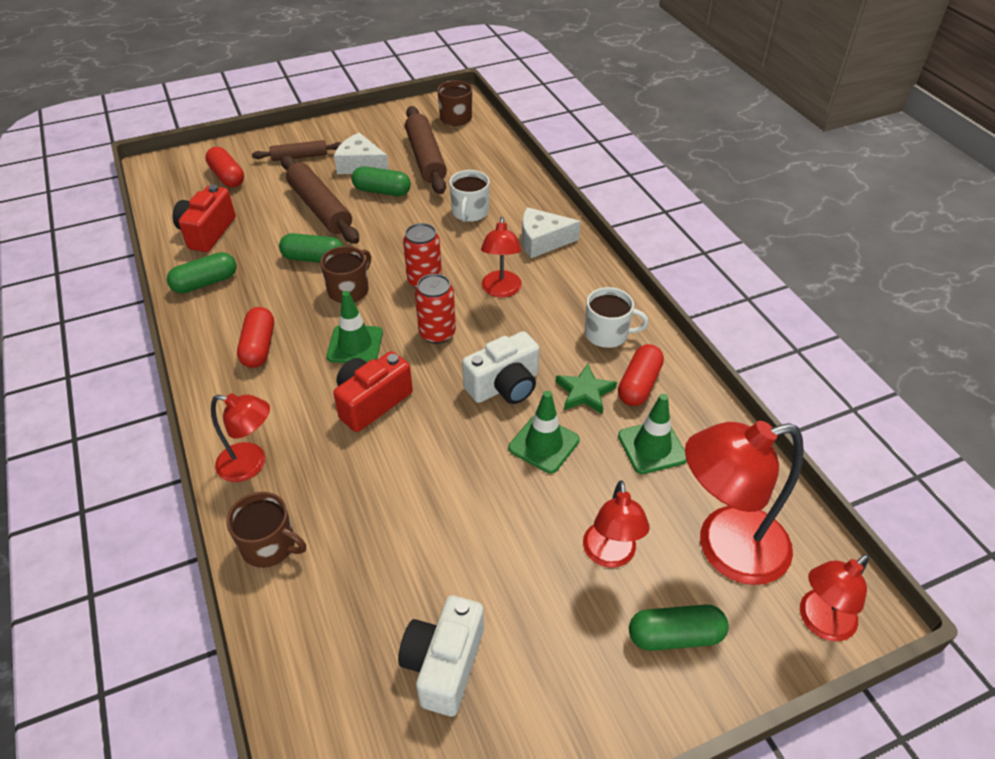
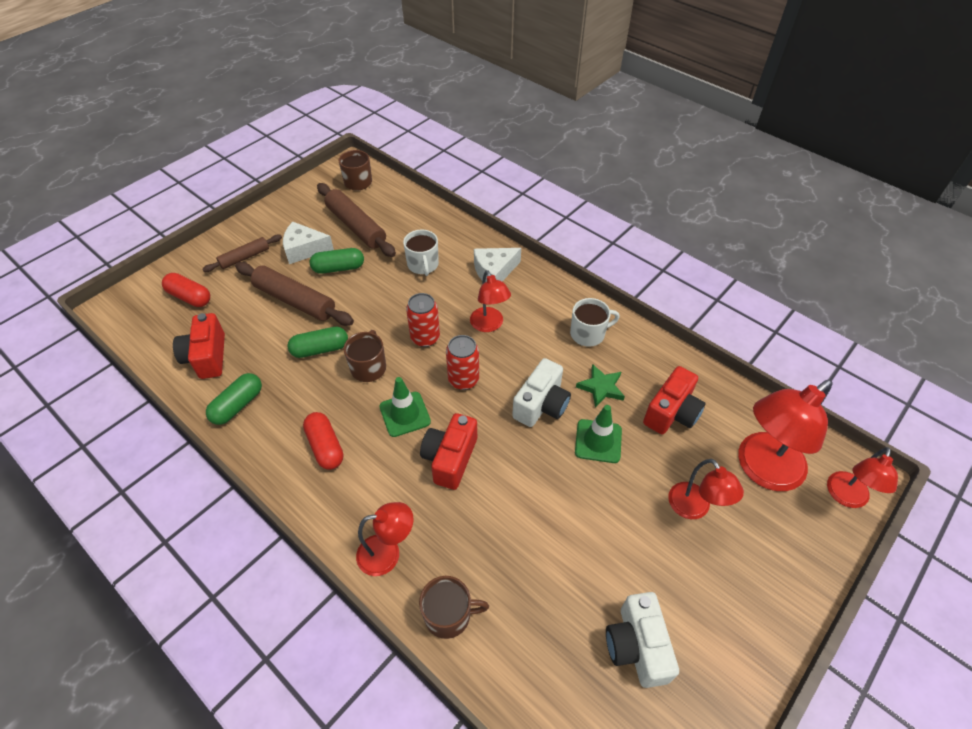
camera: 25 degrees left, 5 degrees up
(639, 385) = (634, 367): red capsule -> none
(652, 447) = (671, 413): green traffic cone -> red camera
(675, 636) = (769, 549): green capsule -> none

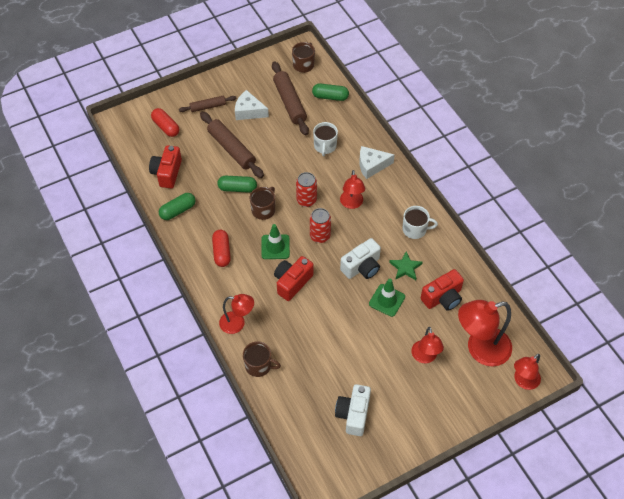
camera: 20 degrees right, 5 degrees up
(338, 268) = (267, 132): green capsule -> green capsule (330, 97)

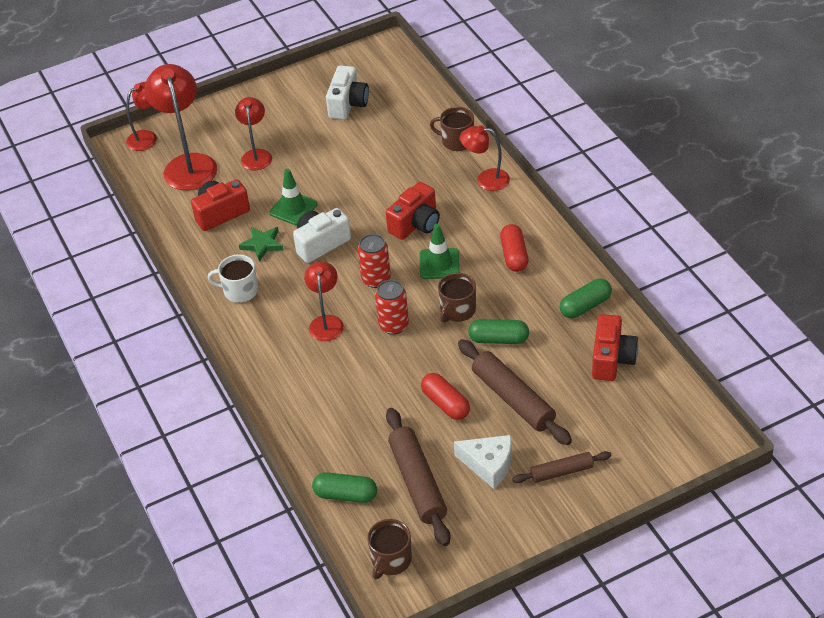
camera: 175 degrees left, 10 degrees down
(166, 127) = (628, 433): red capsule -> red capsule (445, 404)
(325, 146) = (360, 407): white mug -> none
(372, 165) = (289, 378): white cheese -> none
(480, 349) = (188, 164): red lamp -> red lamp turned 90 degrees counterclockwise

